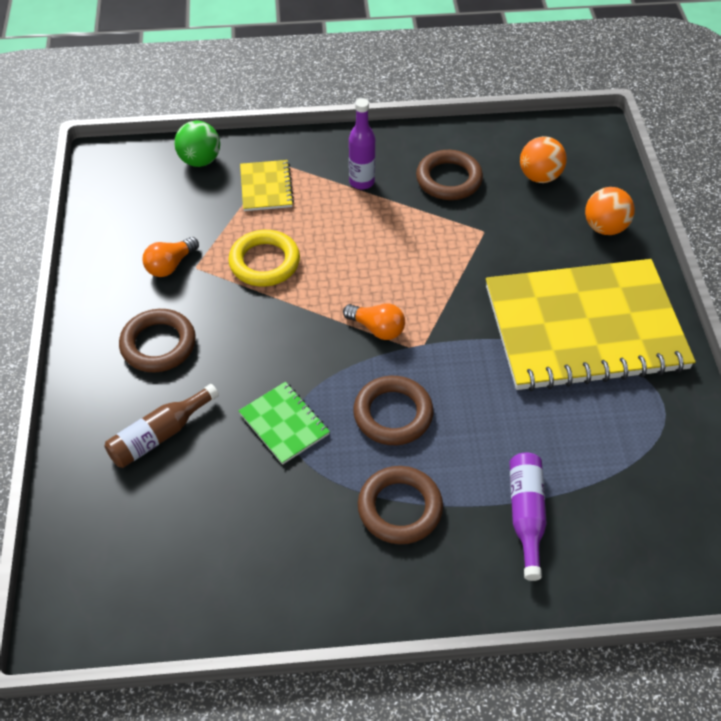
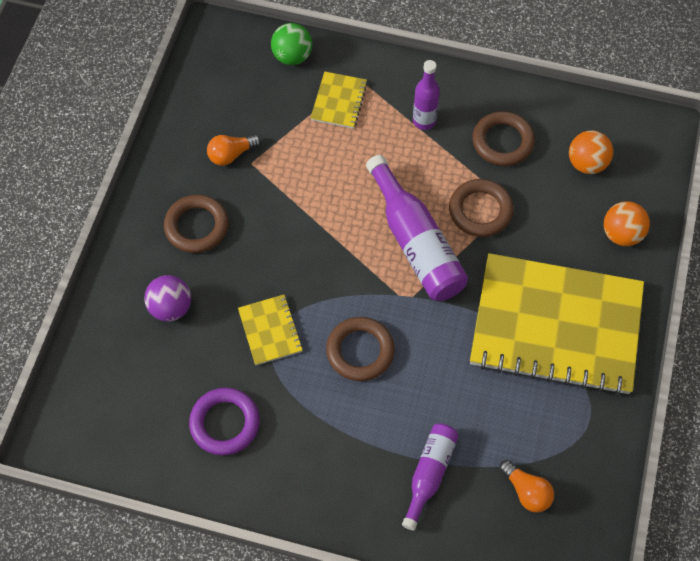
camera: 20 degrees right, 10 degrees up
(160, 435) = (171, 308): brown bottle -> purple ball
(264, 262) = (310, 176): yellow ring -> none
(271, 538) = (225, 423): none -> purple ring
(284, 424) = (270, 330): green notebook -> yellow notebook
(377, 328) = (379, 269): orange light bulb -> orange light bulb (526, 491)
(400, 508) = (332, 433): brown ring -> brown ring (480, 210)
(404, 292) = (416, 242): none -> purple bottle

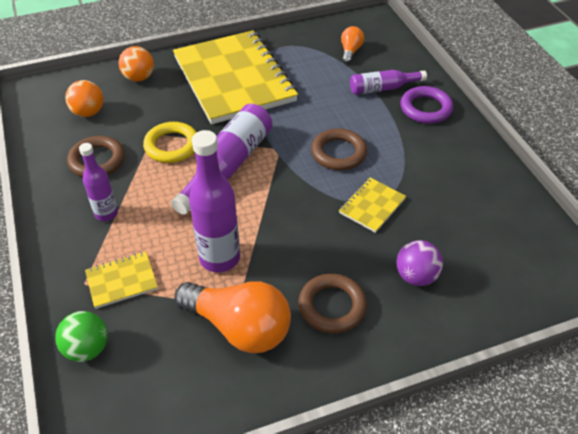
camera: 125 degrees left, 15 degrees down
(225, 423) = (460, 191): purple ring -> purple ring (425, 108)
(231, 155) = (239, 327): orange light bulb -> orange light bulb, size x2.02
(308, 177) = (219, 258): none -> purple bottle
(480, 210) = (172, 146): brown ring -> yellow ring

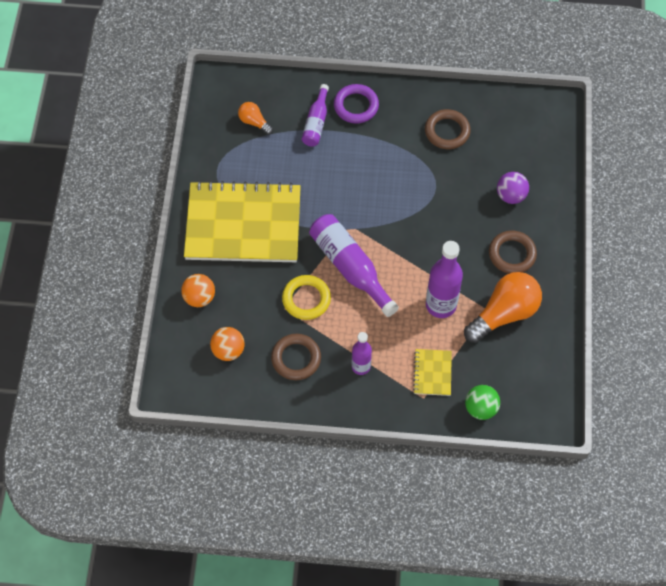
camera: 65 degrees left, 15 degrees up
(338, 153) = (375, 187): brown ring -> brown ring (447, 131)
(372, 206) = (438, 191): yellow notebook -> none

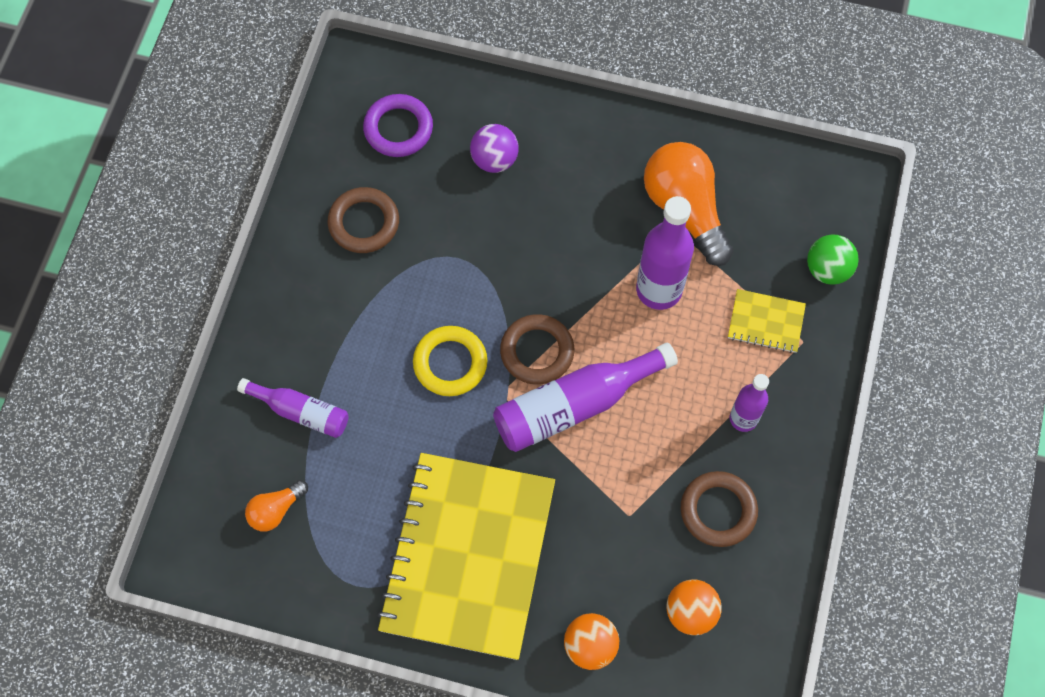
camera: 80 degrees left, 5 degrees up
(306, 299) = (619, 479): yellow ring -> yellow ring (450, 363)
(356, 106) = (284, 346): purple ring -> purple ring (398, 129)
(512, 254) = (591, 179): brown ring -> brown ring (537, 352)

